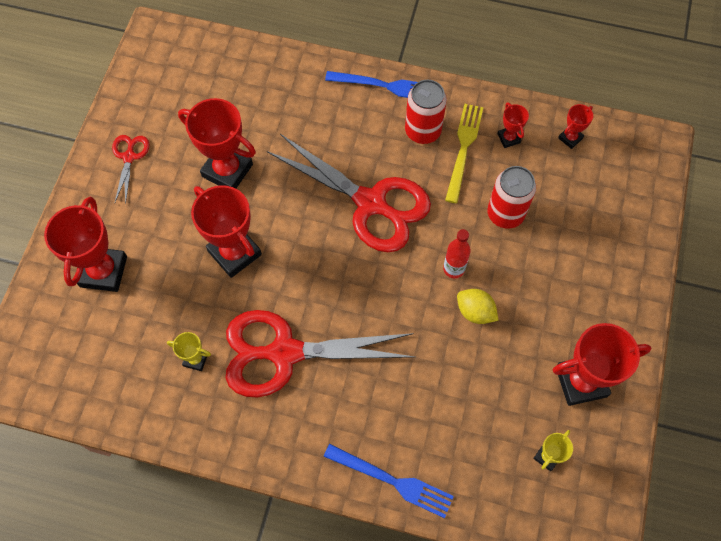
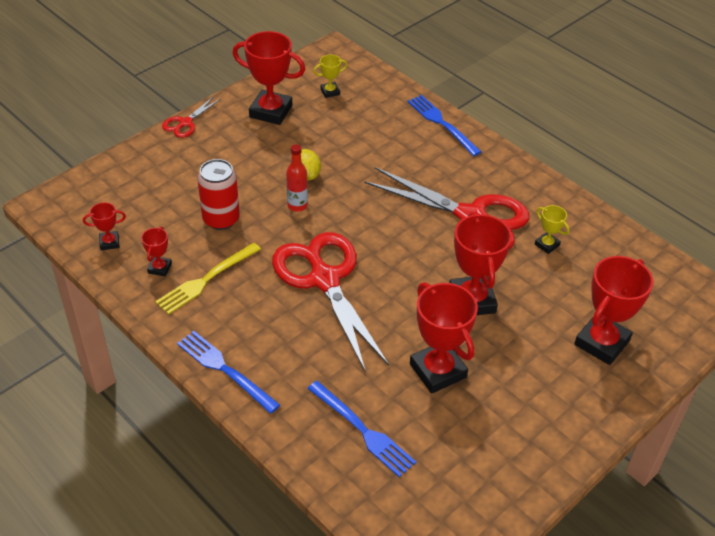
camera: 150 degrees left, 20 degrees down
(129, 157) = (532, 435): red scissors -> red scissors (185, 123)
(254, 95) = (364, 431): none -> blue fork
(423, 131) = (227, 312): red can -> none

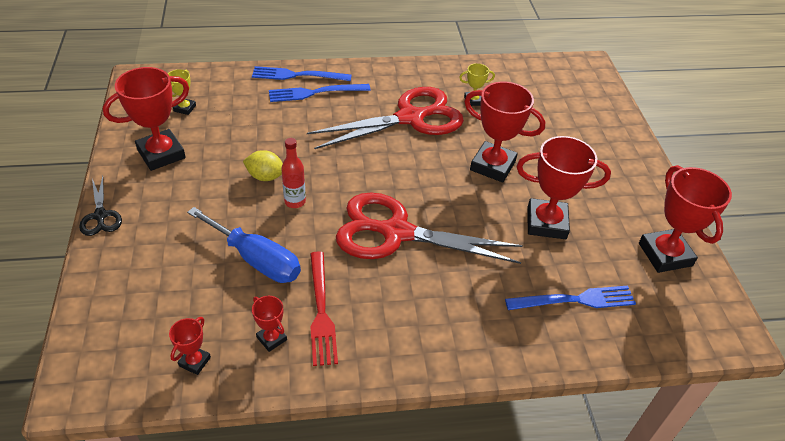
camera: 55 degrees left, 0 degrees up
(185, 123) = (100, 216): red scissors -> black scissors
(205, 280) = (321, 312): yellow fork -> red fork
(221, 219) = (256, 259): red can -> blue screwdriver
(224, 369) = (440, 357): blue fork -> blue fork (314, 93)
(601, 342) = (582, 130): red trophy -> red trophy (665, 254)

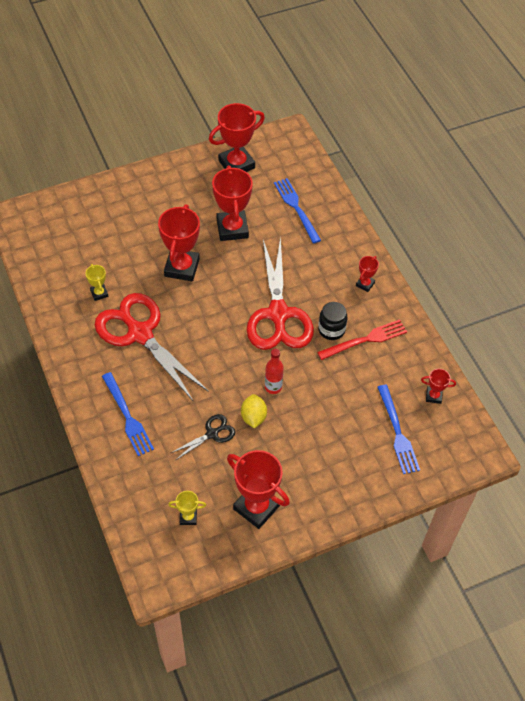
camera: 105 degrees left, 10 degrees up
(100, 216) = (343, 517): black scissors -> black scissors (212, 434)
(256, 259) = (339, 392): blue screwdriver -> none
(271, 338) = (398, 360): red trophy -> red trophy (365, 284)
(296, 75) = (105, 441): blue fork -> blue fork (398, 433)
(352, 279) = (331, 330): none -> black jar

